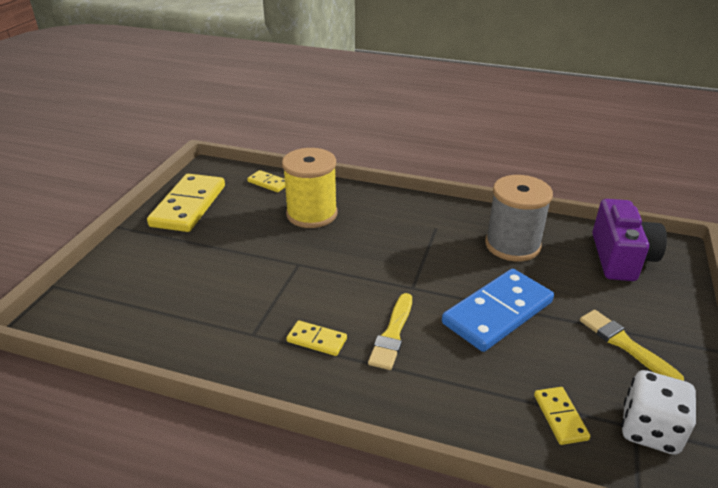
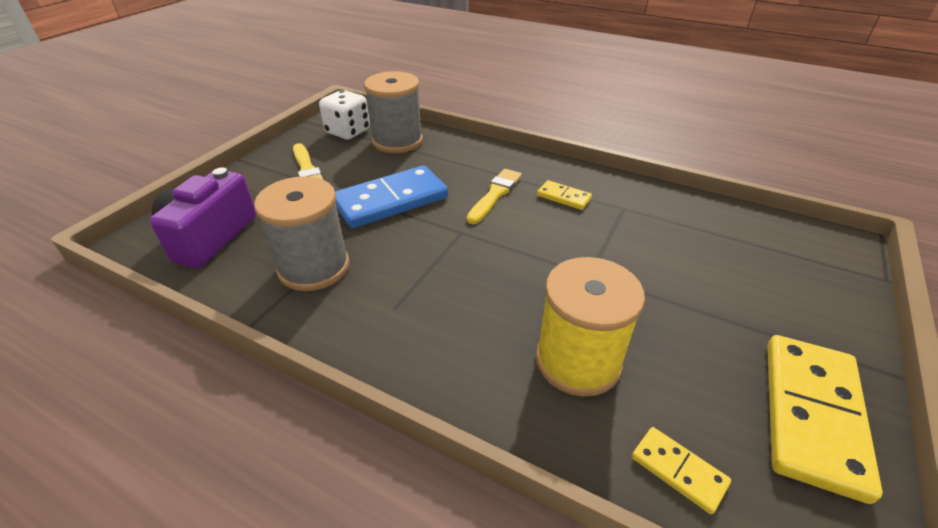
camera: 170 degrees left, 5 degrees up
(560, 417) = (397, 141): yellow domino -> grey spool

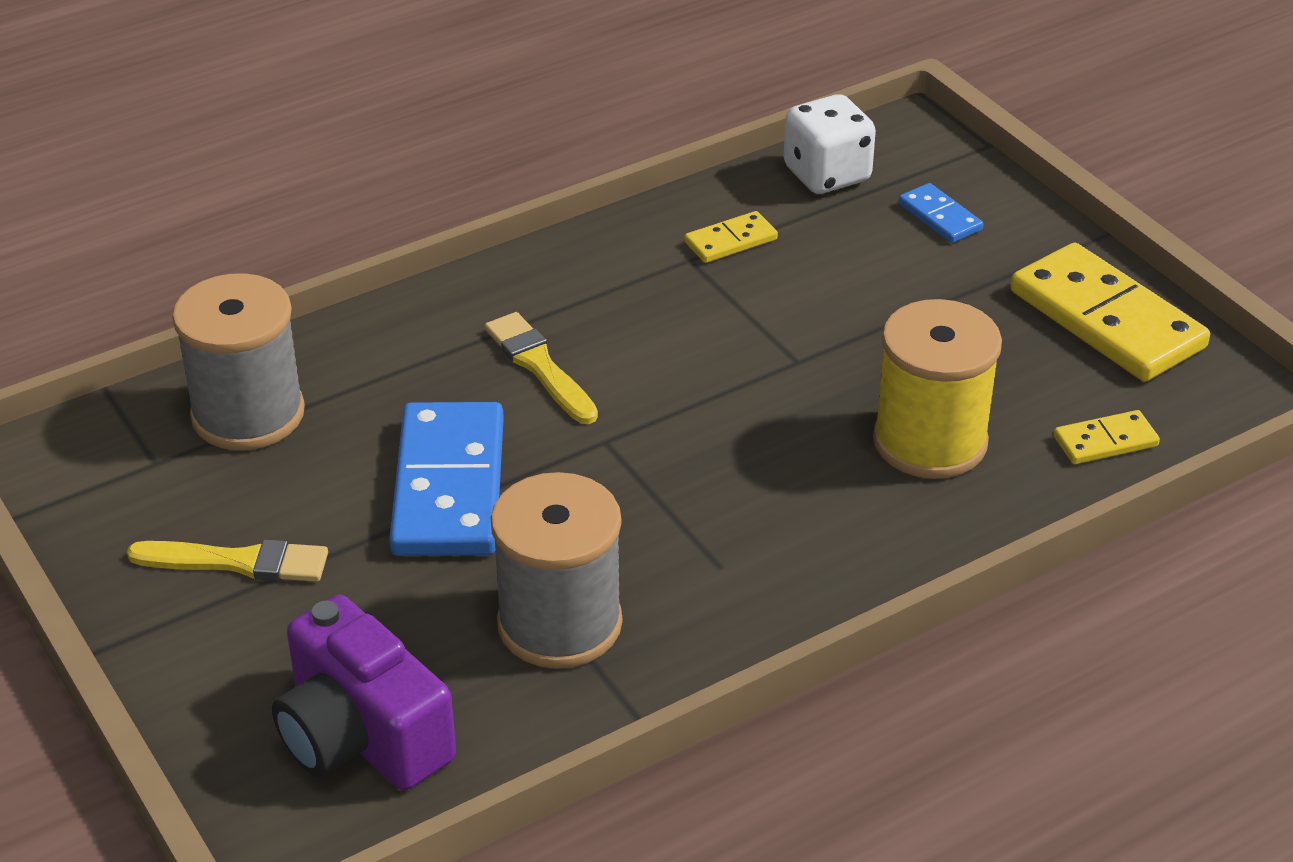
camera: 60 degrees left, 0 degrees up
(348, 132) = (136, 468): white dice -> white dice (827, 175)
(563, 197) = (612, 301): yellow domino -> yellow domino (731, 241)
(788, 284) = (940, 217): none -> blue domino

